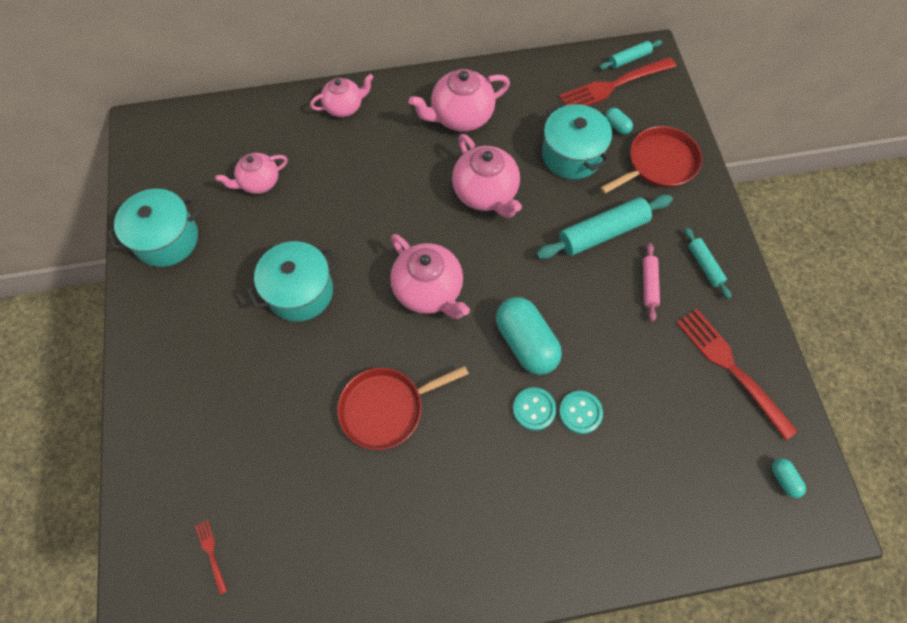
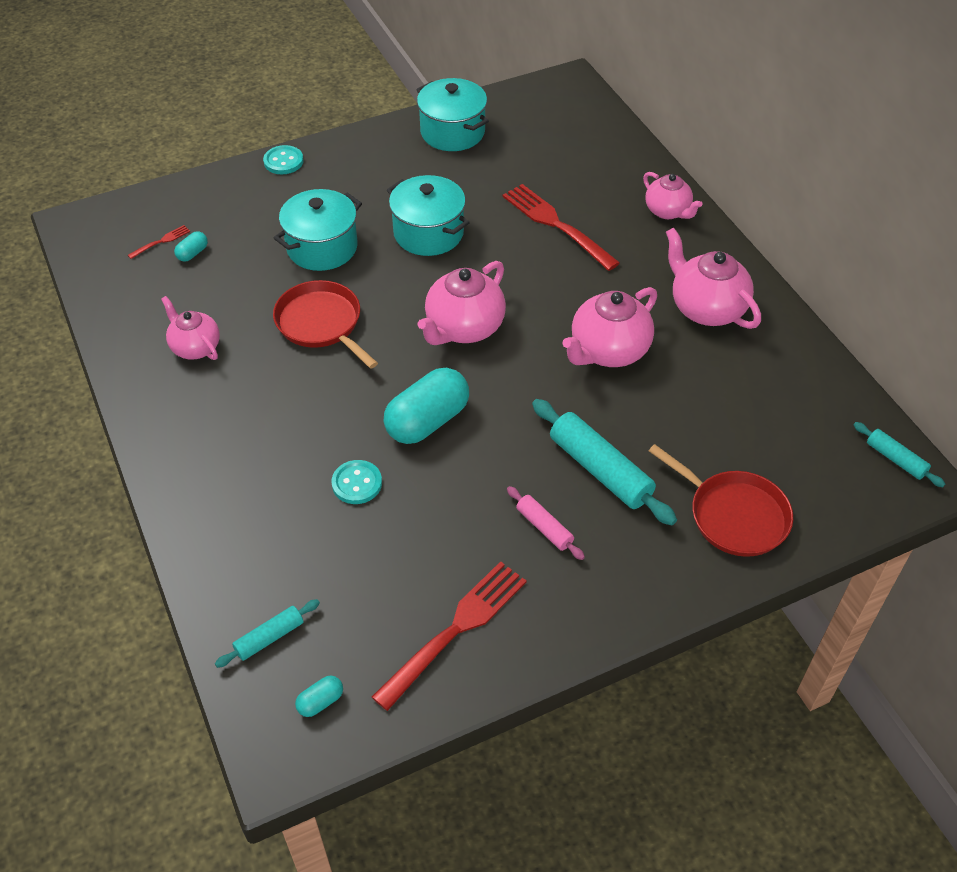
camera: 75 degrees right, 15 degrees down
(259, 182) = (541, 174): pink teapot -> pink teapot (195, 347)
(534, 409) = (350, 441): turquoise button -> turquoise button (283, 161)
(572, 155) = (702, 421): turquoise pot -> turquoise pot (322, 247)
(613, 85) = (838, 448): red fork -> red fork (556, 225)
(617, 126) = (772, 461): turquoise capsule -> turquoise capsule (192, 253)
(649, 284) = (544, 527): pink rolling pin -> pink rolling pin turned 60 degrees clockwise
(704, 265) = (595, 585): turquoise rolling pin -> turquoise rolling pin (269, 637)

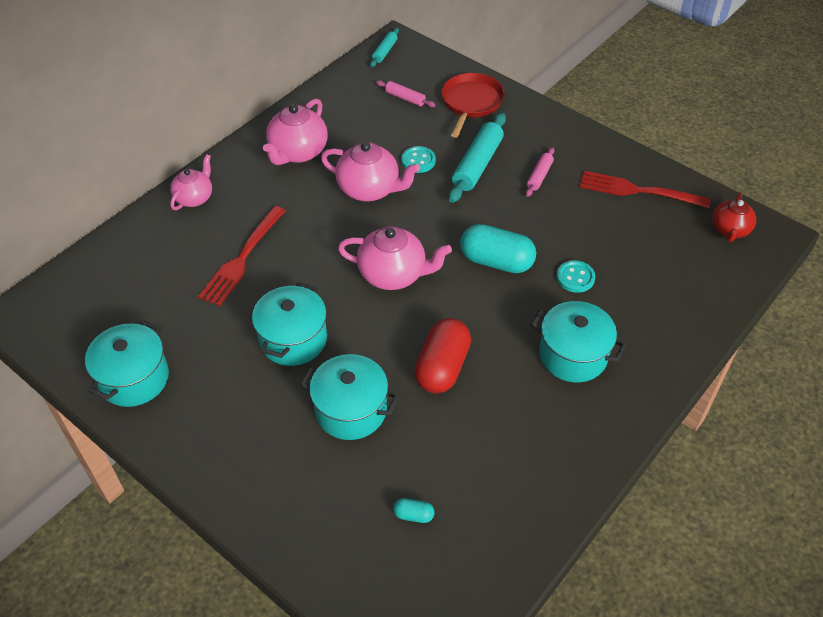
camera: 115 degrees left, 0 degrees up
(161, 241) = (412, 555): red fork -> none
(195, 347) = (523, 445): pink teapot -> none
(259, 430) = (573, 355): none -> turquoise pot
(269, 637) = (715, 271): turquoise rolling pin -> none
(283, 161) = (238, 507): turquoise button -> turquoise button (418, 161)
(320, 701) = (729, 230): turquoise capsule -> red teapot
(321, 323) = (442, 367): red pan -> red capsule
(773, 444) = (405, 98): none -> pink rolling pin

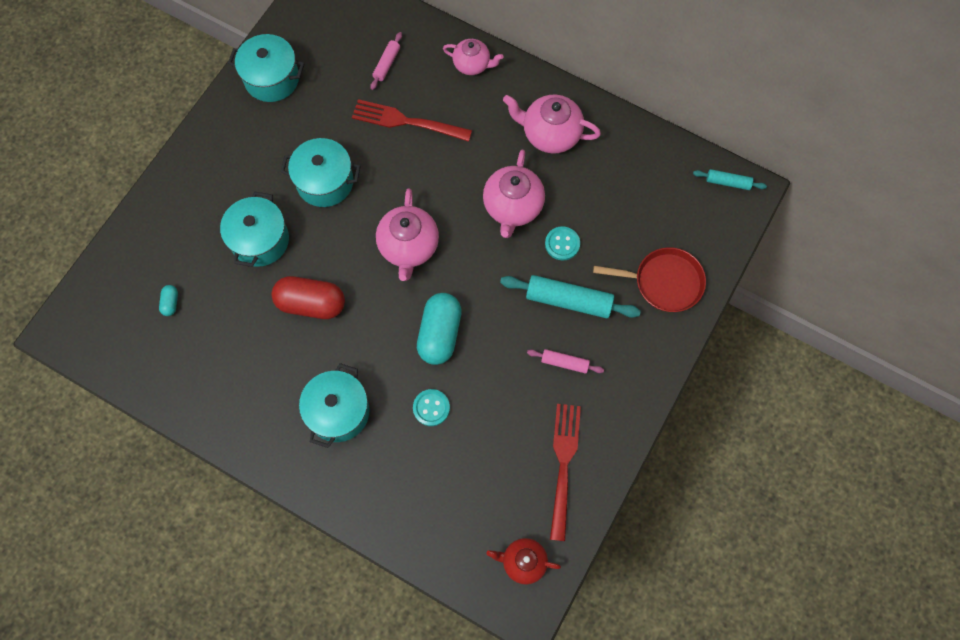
camera: 80 degrees right, 20 degrees up
(405, 98) = (655, 216): pink rolling pin -> pink rolling pin (387, 64)

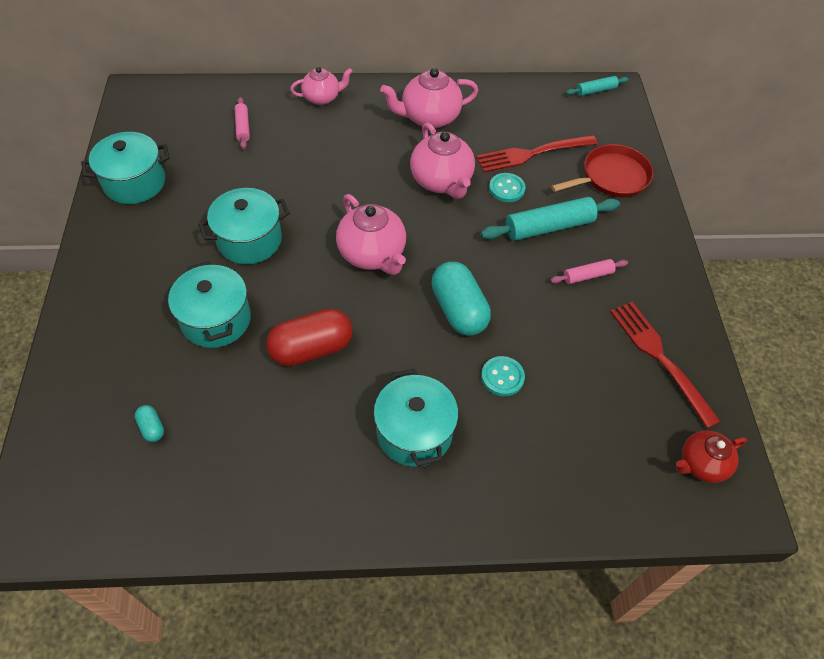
camera: 35 degrees left, 15 degrees down
(407, 121) = (294, 161): red fork -> red fork (532, 154)

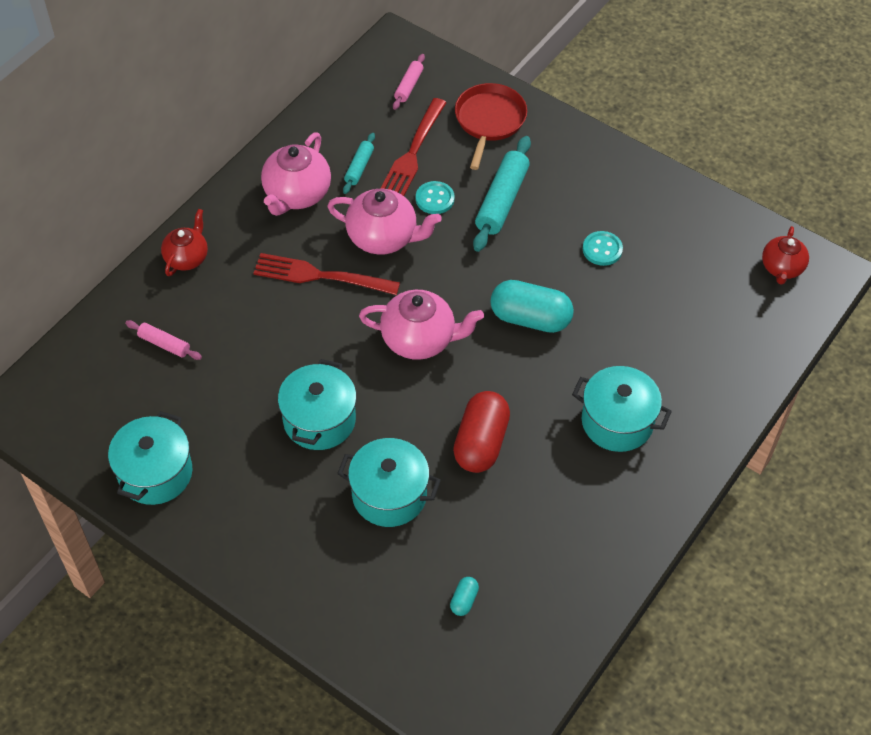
camera: 50 degrees left, 0 degrees up
(152, 428) = (464, 600): turquoise capsule -> turquoise capsule turned 75 degrees counterclockwise
(322, 98) = (187, 258): pink teapot -> red teapot
(502, 377) = (616, 333): turquoise button -> turquoise button (602, 249)
(587, 276) = (572, 212): pink rolling pin -> pink rolling pin (408, 86)
(596, 91) = (383, 56): turquoise rolling pin -> turquoise rolling pin (359, 167)
(660, 358) = (682, 225): red fork -> red fork (320, 276)

